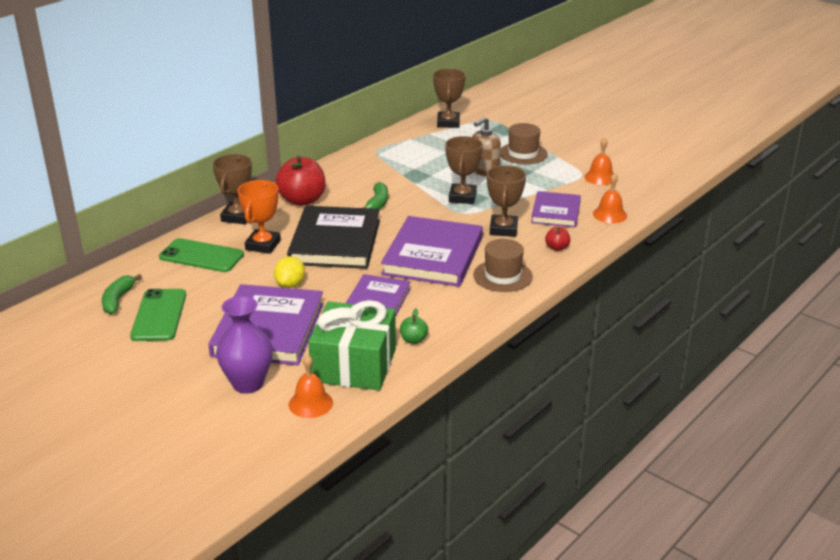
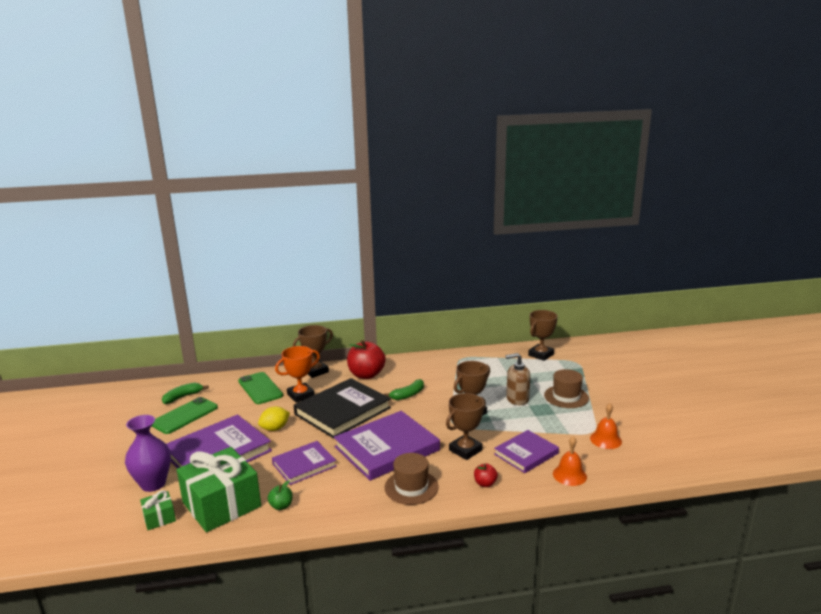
camera: 40 degrees right, 10 degrees down
(310, 403) = (159, 518): orange bell -> green gift

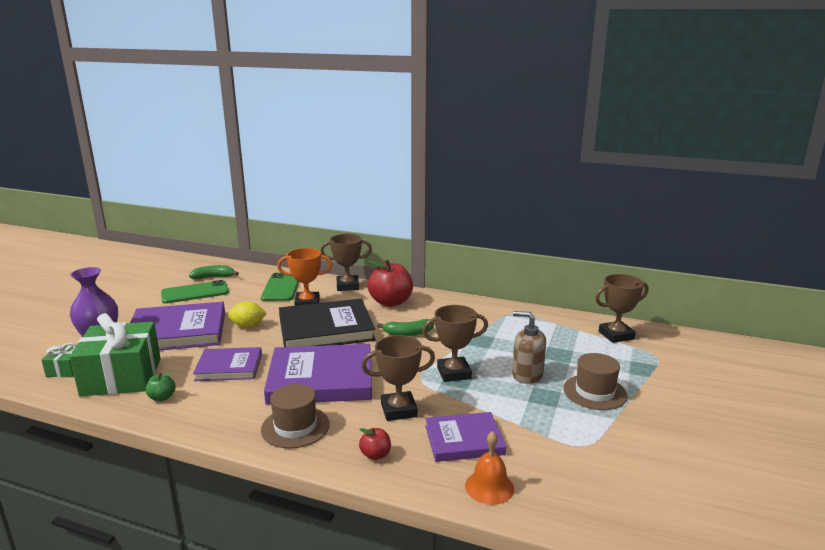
camera: 30 degrees right, 0 degrees up
(605, 440) = (590, 462): orange bell -> none

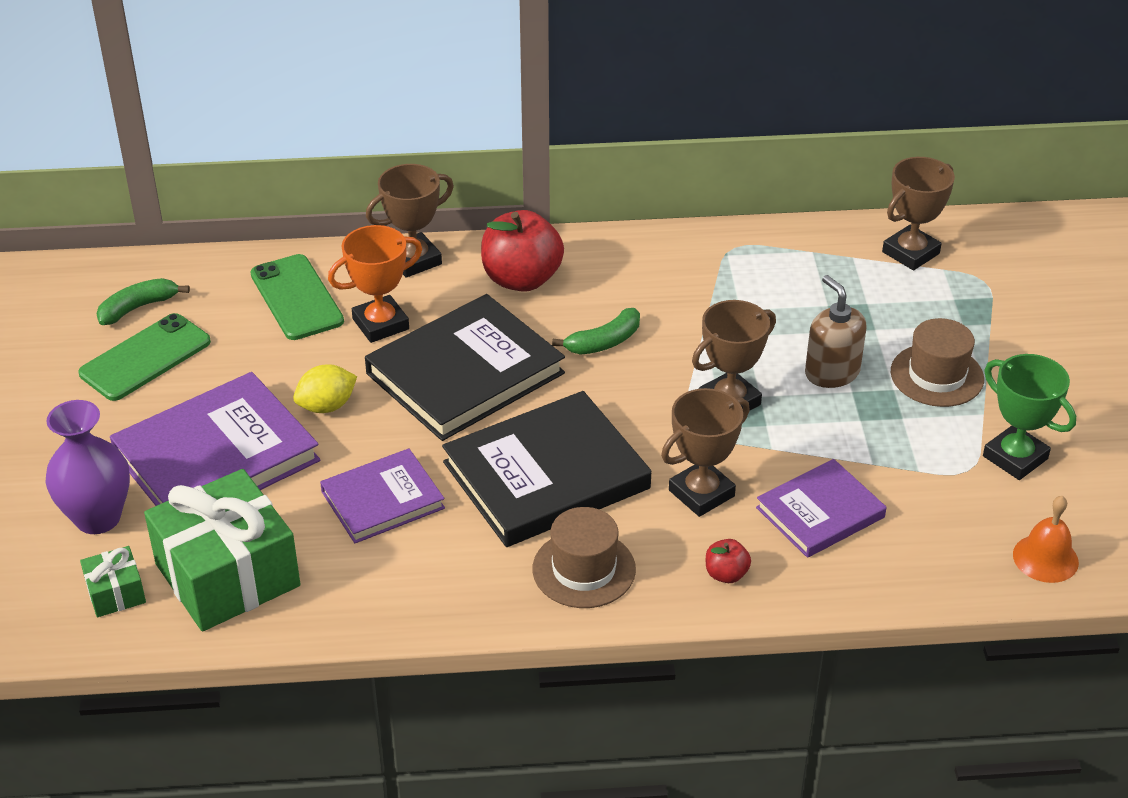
camera: 25 degrees left, 20 degrees up
(162, 397) = (337, 589): green apple -> none
(321, 379) = (546, 475): purple book -> black book
(489, 487) = (894, 570): orange bell -> orange bell (1045, 558)
(527, 375) = (831, 372): brown soap dispenser -> brown soap dispenser turned 60 degrees clockwise
(623, 448) = (1015, 457): none -> green trophy

